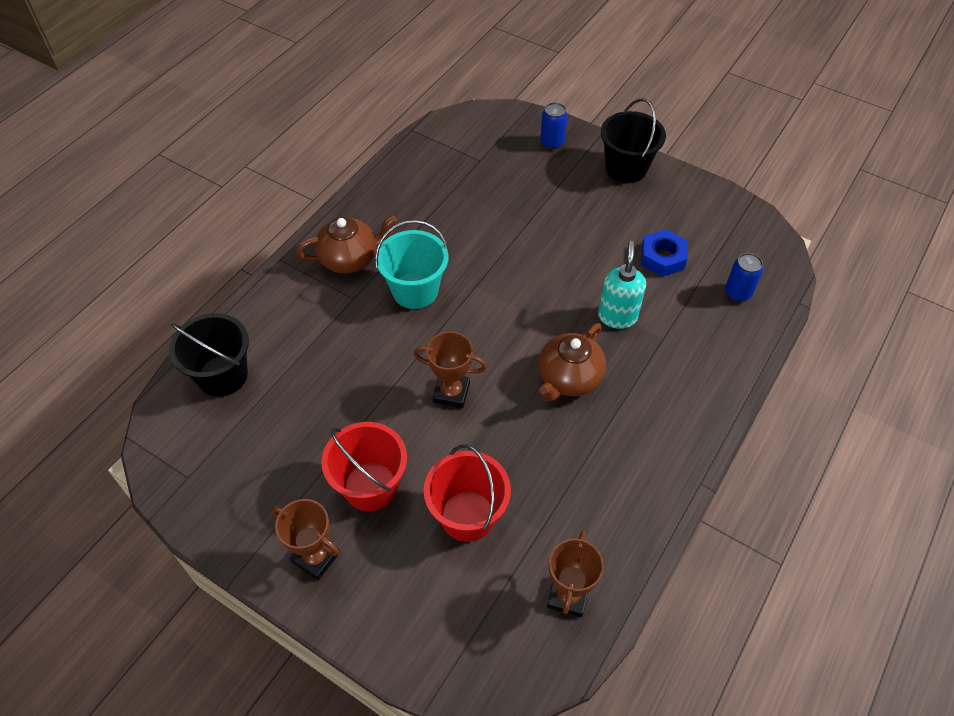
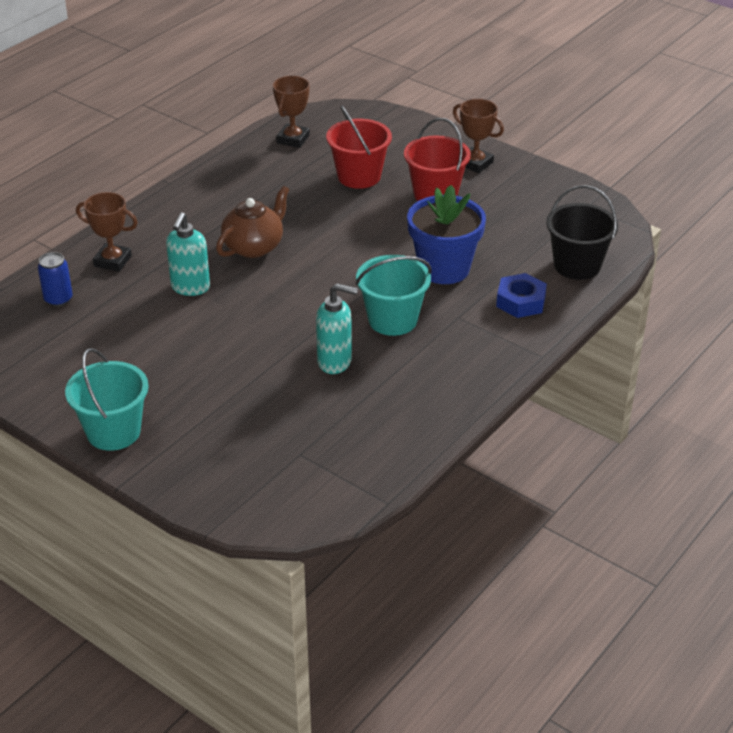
camera: 175 degrees left, 15 degrees down
(350, 259) = (463, 352): brown teapot -> none
(364, 360) = (444, 269): none -> blue flower pot
(451, 393) = (363, 243): brown trophy -> brown trophy (112, 261)
(463, 241) = (335, 362): none -> turquoise soap dispenser
(552, 142) = (197, 472): blue can -> none
(626, 168) = (113, 432): black bucket -> turquoise bucket
(662, 258) = (119, 334): blue nut -> blue nut (520, 301)

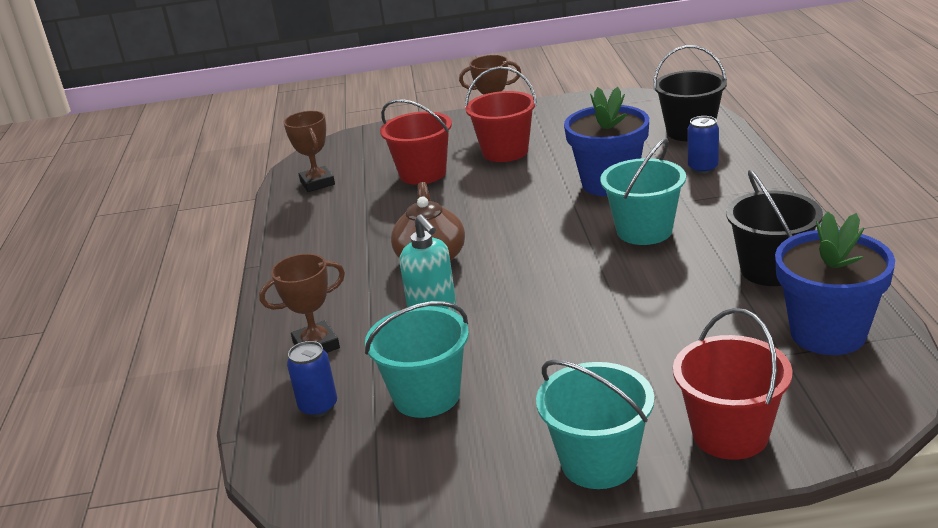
camera: 40 degrees left, 10 degrees down
(108, 333) = (426, 396): none -> turquoise bucket
(191, 470) = (730, 434): none -> red bucket
(335, 362) = (664, 281): turquoise soap dispenser -> none
(346, 463) = (828, 333): none -> blue flower pot
(402, 403) = (771, 270): none -> black bucket
(520, 301) = (703, 168): blue nut -> blue can

